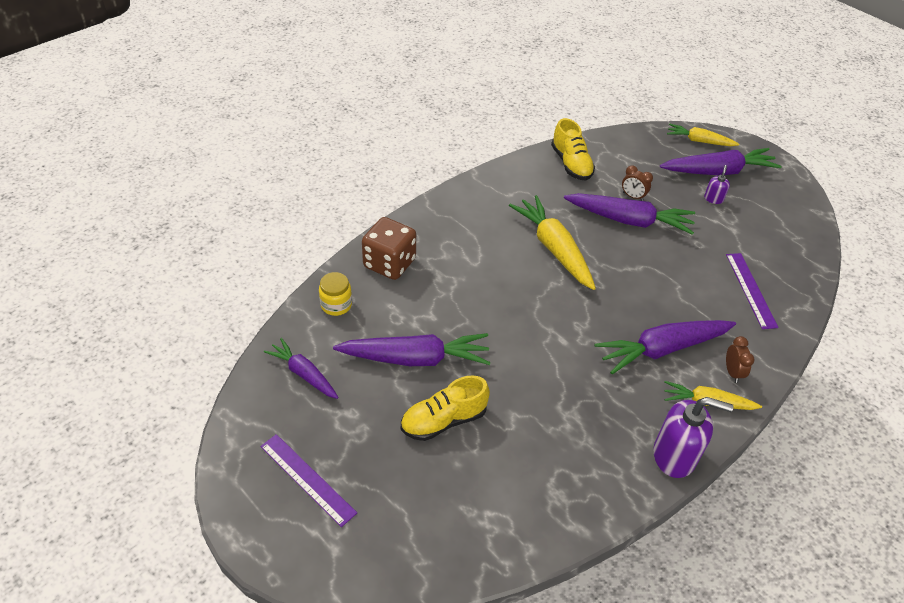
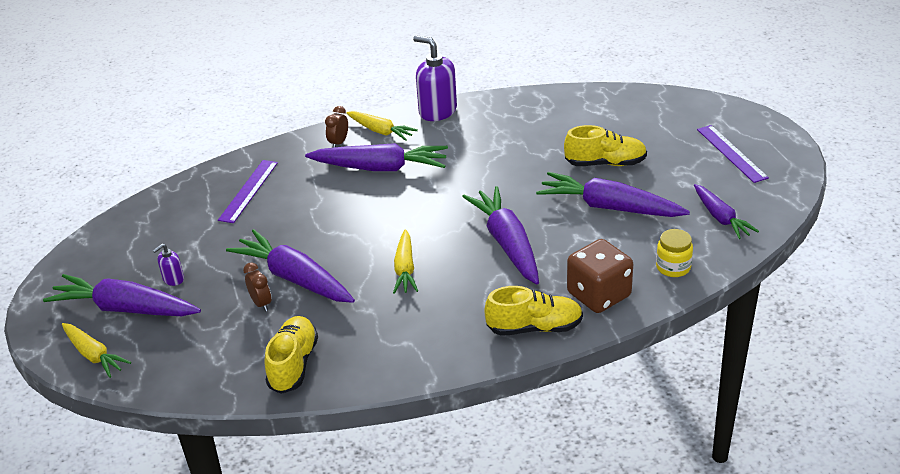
camera: 150 degrees left, 10 degrees down
(426, 225) = (534, 327): none -> yellow shoe
(488, 293) = (507, 243): none -> purple carrot
(553, 248) = (405, 269): yellow carrot -> yellow carrot, size x0.61

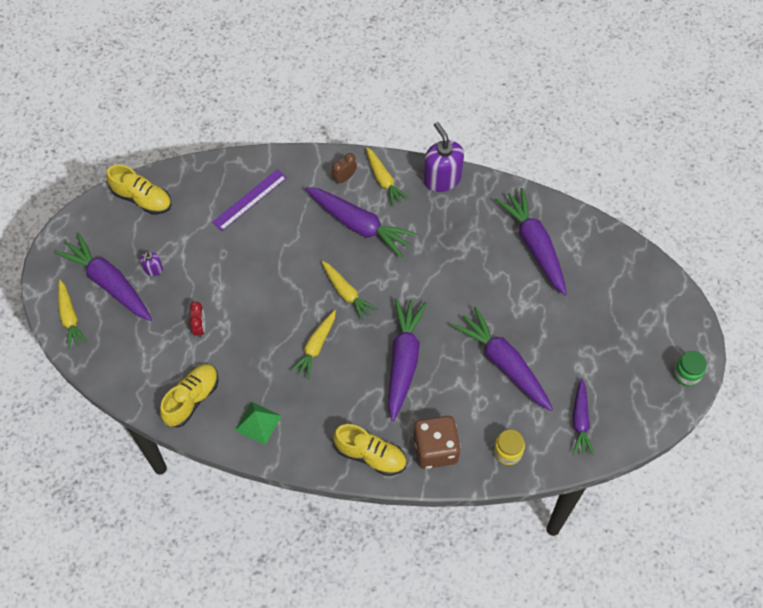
camera: 25 degrees right, 25 degrees up
(173, 279) = (153, 269): purple soap dispenser -> purple soap dispenser turned 60 degrees counterclockwise
(261, 303) = (200, 327): brown clock -> red clock
(294, 278) = (234, 314): purple carrot -> purple carrot (534, 245)
(387, 353) = (258, 423): none -> green pyramid
(406, 218) = (346, 293): none -> yellow carrot
(605, 163) = (534, 312): yellow shoe -> yellow shoe (142, 198)
(731, 153) = (642, 354): purple ruler -> none
(783, 150) = (686, 374): none -> green jar

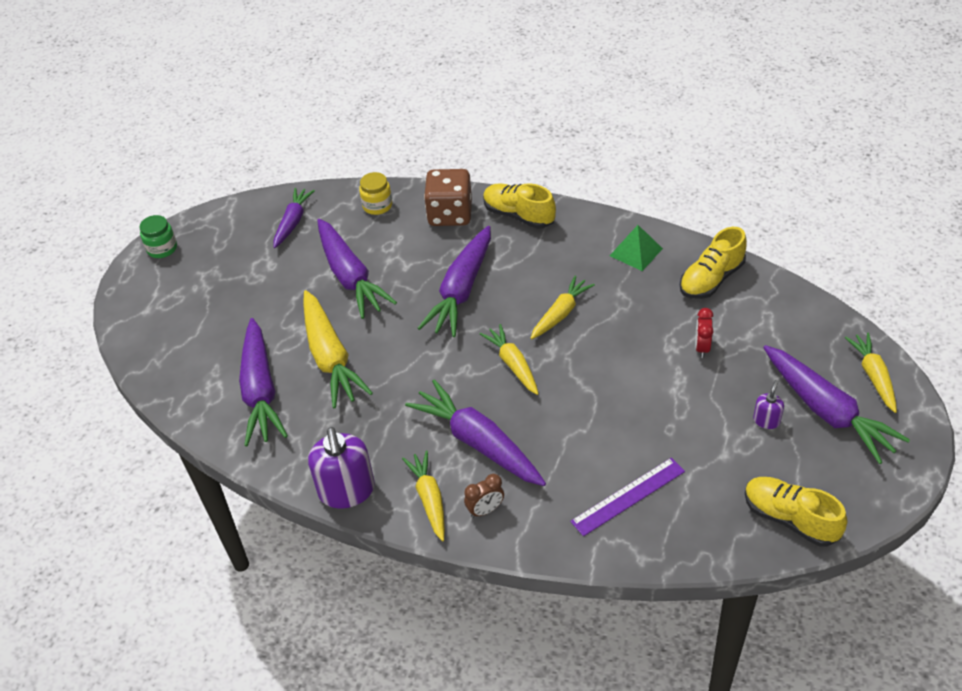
camera: 165 degrees left, 15 degrees down
(491, 281) = (330, 357): none -> yellow carrot

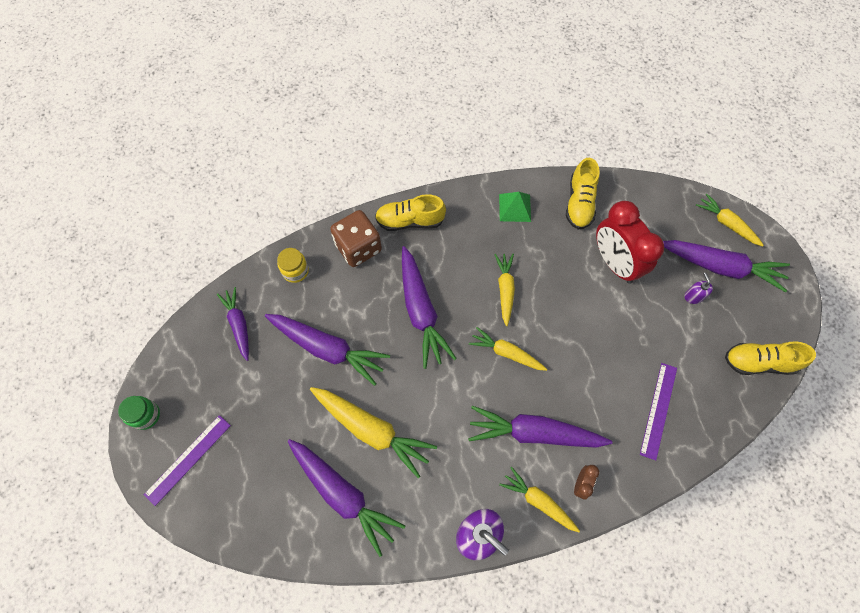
camera: 40 degrees left, 20 degrees up
(164, 296) = (188, 459): none -> purple ruler
(702, 347) = (614, 263): red clock -> red clock, size x2.33

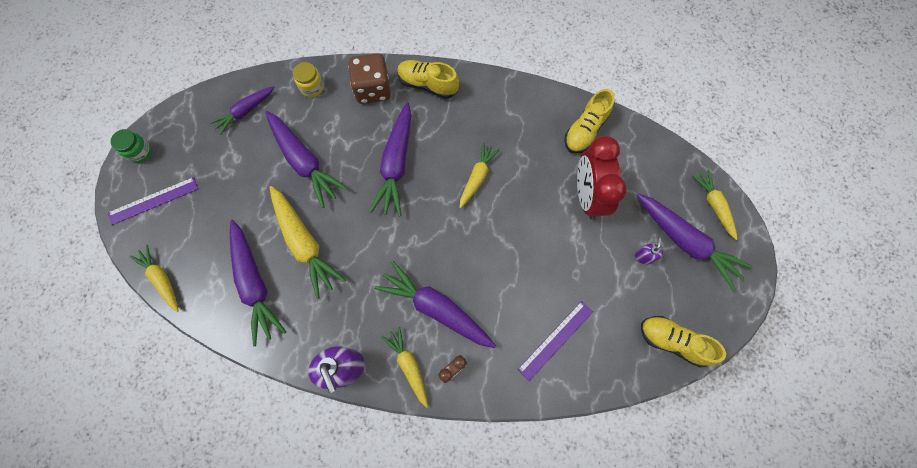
camera: 25 degrees right, 5 degrees up
(239, 324) = (245, 111): purple carrot -> purple carrot turned 135 degrees counterclockwise
(506, 353) = (449, 231): yellow carrot -> yellow carrot (161, 279)
(515, 207) = (524, 110): green pyramid -> none

